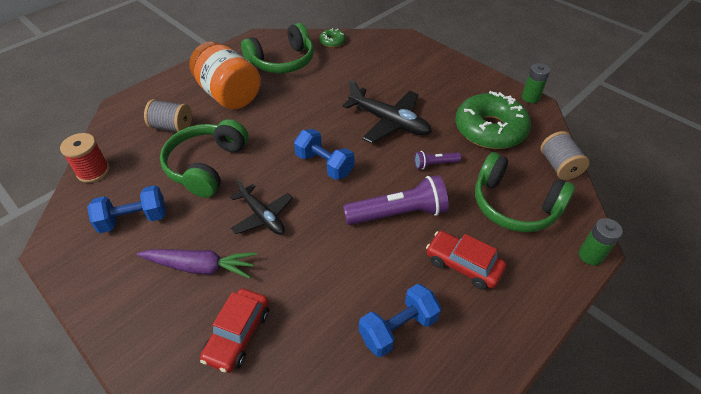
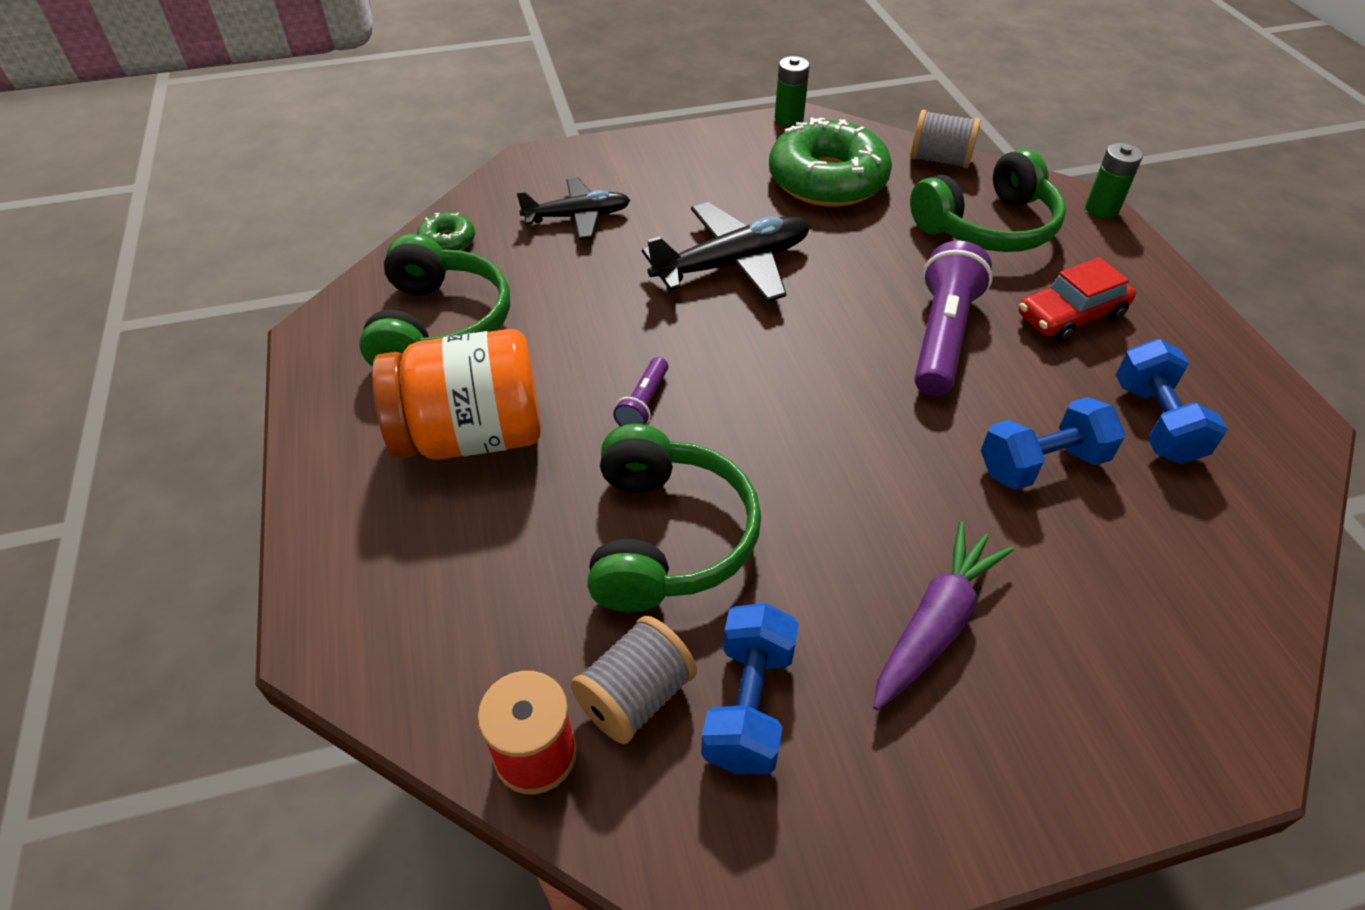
camera: 60 degrees left, 0 degrees up
(172, 127) = (497, 561): grey spool -> grey spool (635, 697)
(206, 166) = (667, 537): green headphones -> green headphones turned 135 degrees counterclockwise
(238, 334) = (1106, 613): red car -> none
(262, 216) = (857, 496): black plane -> black plane (578, 217)
(324, 165) = (781, 375): blue dumbbell -> blue dumbbell (1042, 464)
(435, 164) = (862, 259): purple flashlight -> purple flashlight (644, 404)

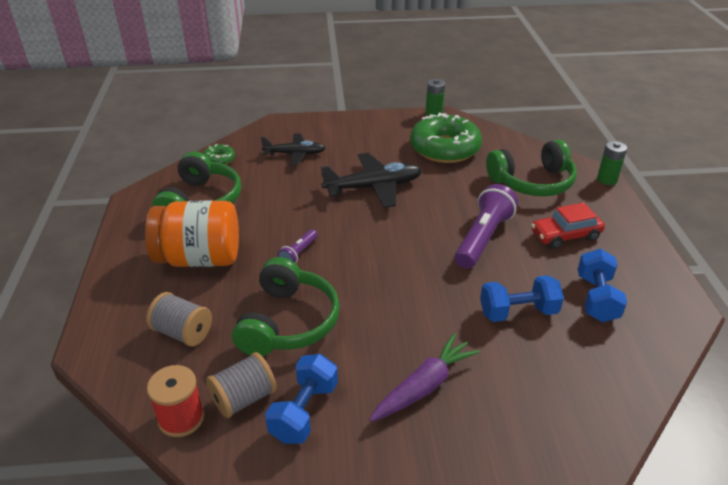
camera: 10 degrees right, 10 degrees down
(939, 160) = (516, 143): grey spool -> grey spool (182, 332)

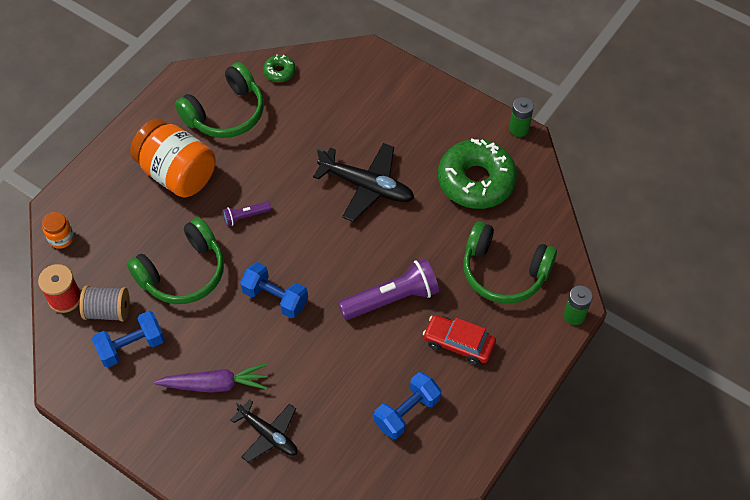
camera: 40 degrees right, 20 degrees up
(123, 370) = (61, 238): none -> orange jar
(182, 332) = (115, 233): grey spool -> none
(295, 154) = (343, 104): black plane -> black plane (268, 434)
(518, 312) = (337, 379): blue dumbbell -> blue dumbbell (275, 298)

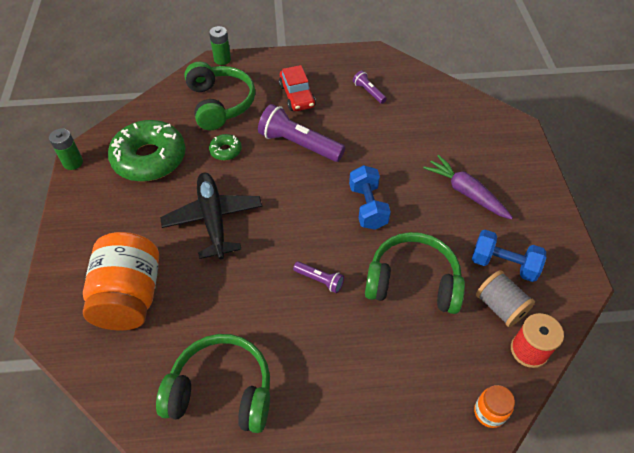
camera: 130 degrees left, 5 degrees down
(177, 174) = (328, 373): orange jar -> orange jar (130, 296)
(268, 434) = (460, 142): black plane -> none
(279, 72) = (127, 385): green donut -> green donut (226, 150)
(407, 412) = (368, 92): blue dumbbell -> purple flashlight

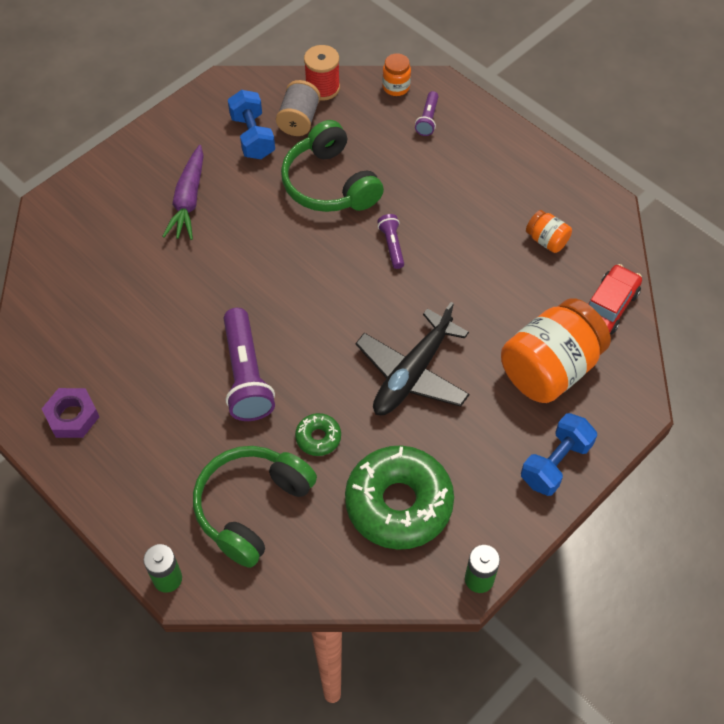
camera: 130 degrees left, 5 degrees up
(221, 391) = (546, 240): green headphones -> orange jar
(297, 96) = (167, 435): red car -> red car (608, 306)
(347, 69) = (72, 416): none -> purple nut
(368, 92) = (100, 367): purple flashlight -> purple flashlight (427, 119)
(368, 207) = (277, 262): blue dumbbell -> blue dumbbell (555, 463)

